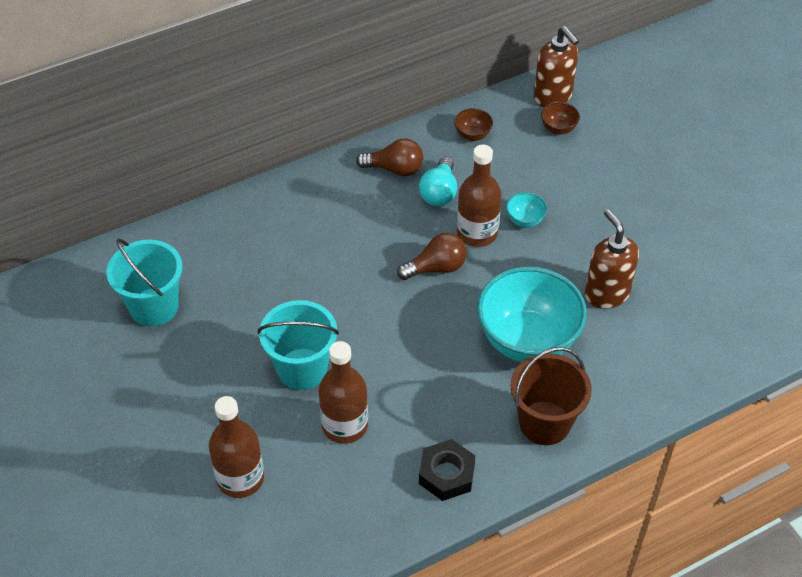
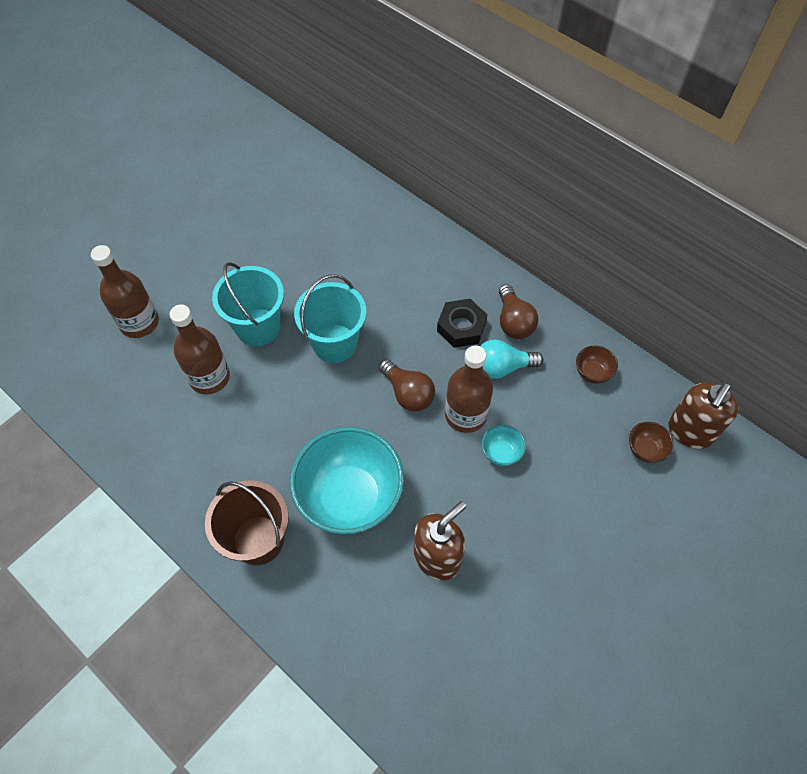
camera: 70 degrees right, 10 degrees up
(154, 307) = (286, 207): turquoise bucket -> turquoise bucket (335, 343)
(446, 474) = (180, 472): black nut -> black nut (461, 327)

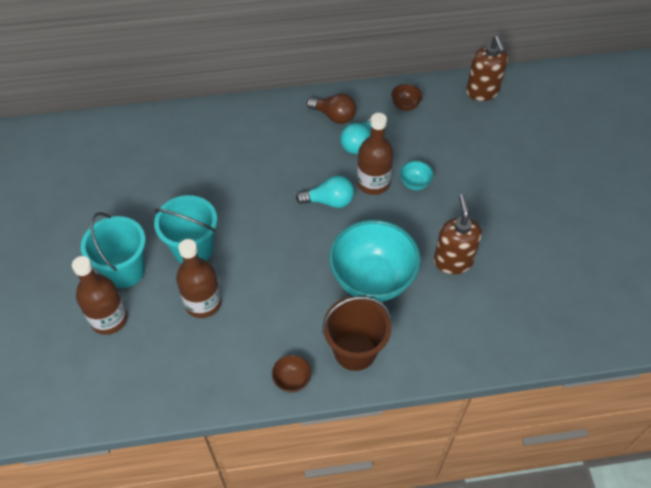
camera: 50 degrees left, 5 degrees down
(335, 343) = (252, 214): turquoise bucket -> turquoise bucket (125, 270)
(408, 393) = (329, 201): brown light bulb -> turquoise light bulb
(461, 327) = (310, 143): black nut -> none
(645, 450) = (475, 118): brown bowl -> brown bowl (292, 380)

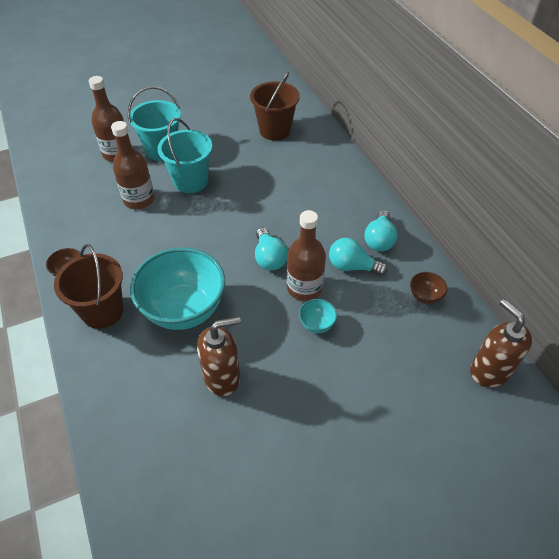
camera: 75 degrees right, 5 degrees down
(142, 157) = (275, 130): none -> brown bucket
(334, 116) = (379, 240): brown light bulb -> turquoise light bulb
(482, 92) = (489, 371): brown soap dispenser -> brown soap dispenser turned 90 degrees clockwise

